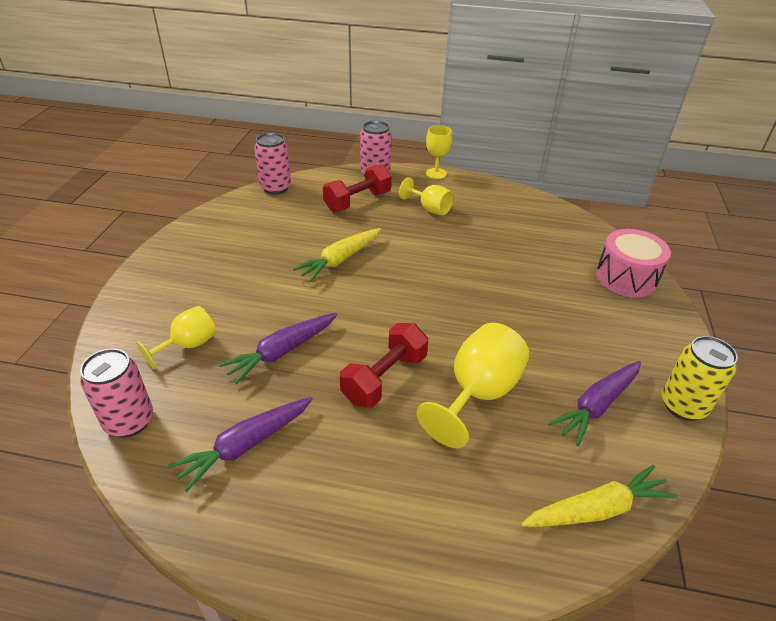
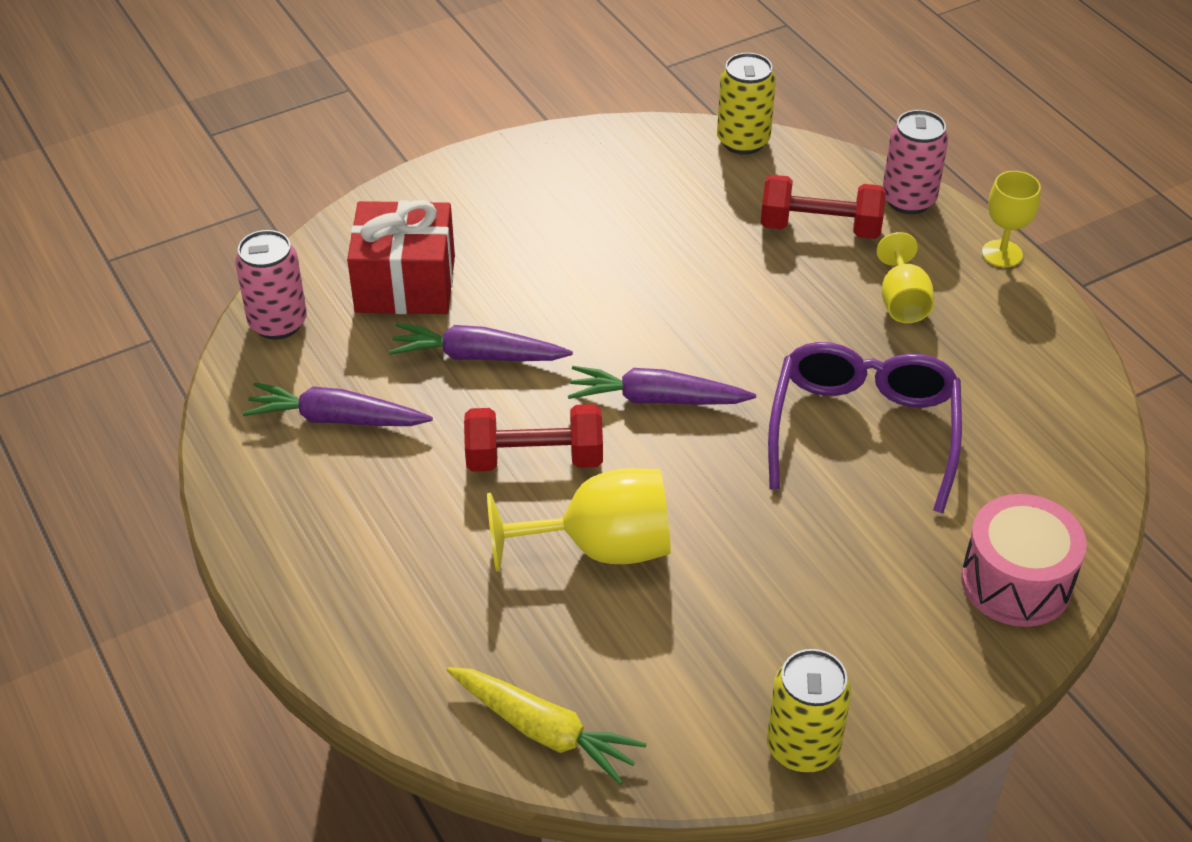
camera: 50 degrees right, 5 degrees up
(188, 345) = (405, 284): yellow goblet -> red gift
(275, 188) = (743, 141): pink can -> yellow can
(340, 260) = (680, 295): yellow carrot -> none
(493, 263) = (863, 430): none -> purple glasses
(596, 406) = (704, 663): purple carrot -> purple carrot (656, 399)

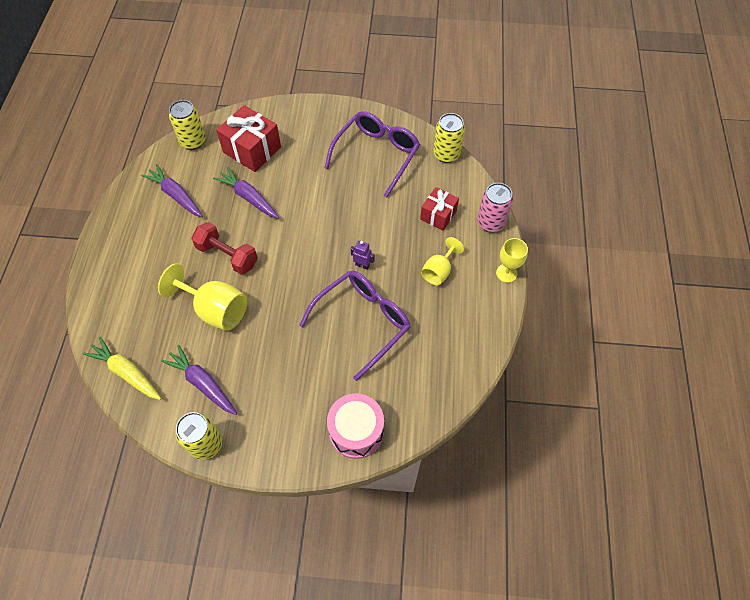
camera: 35 degrees right, 15 degrees up
(278, 323) = (193, 141): pink can -> yellow can
(544, 730) = (126, 372): yellow carrot -> yellow carrot turned 150 degrees clockwise
(632, 192) = (377, 155): none -> purple glasses
(656, 399) = (296, 257): purple carrot -> purple carrot (202, 383)
(777, 354) = (362, 265): none -> purple robot
(820, 228) = (438, 215): red dumbbell -> red gift

